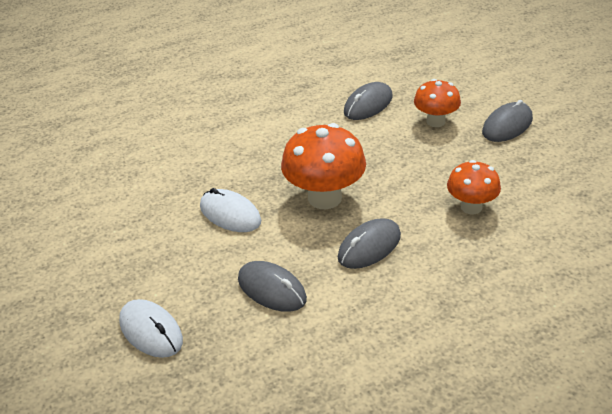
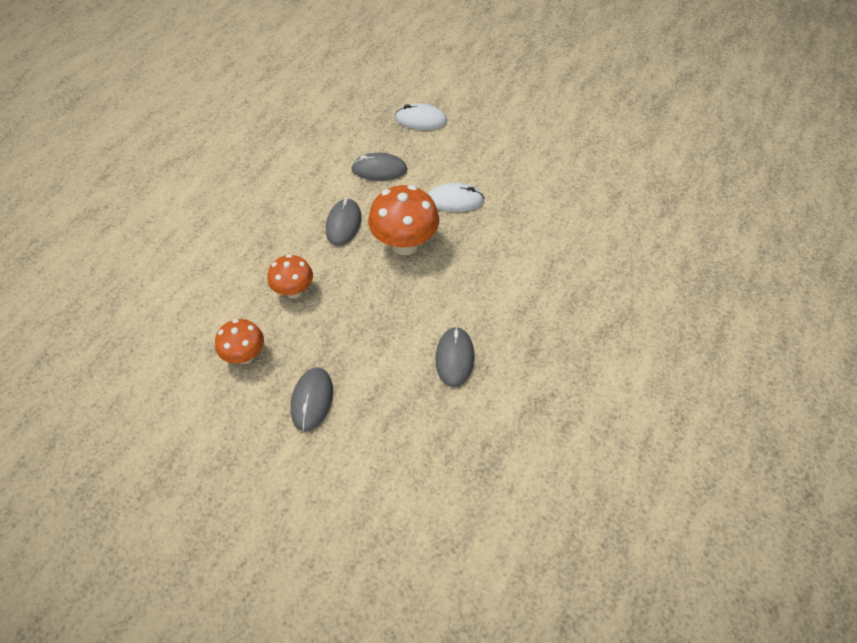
camera: 140 degrees right, 15 degrees up
(435, 121) = (379, 369): orange mushroom -> orange mushroom (245, 355)

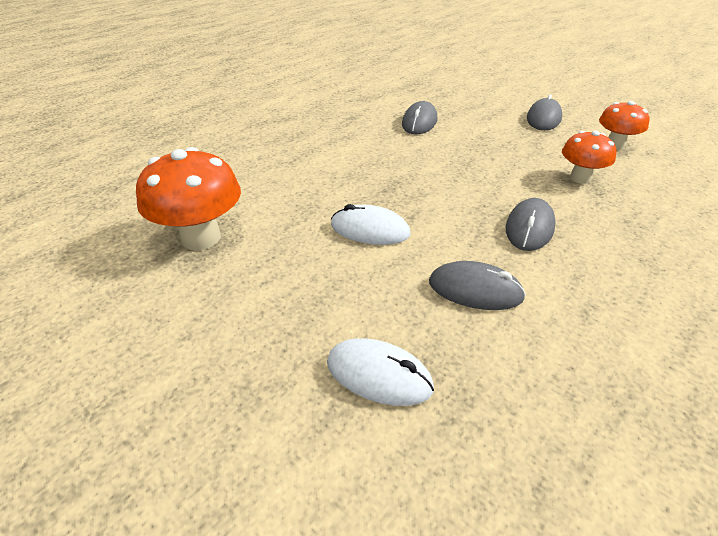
camera: 165 degrees left, 15 degrees down
(404, 244) = (449, 197): orange mushroom -> orange mushroom (201, 238)

